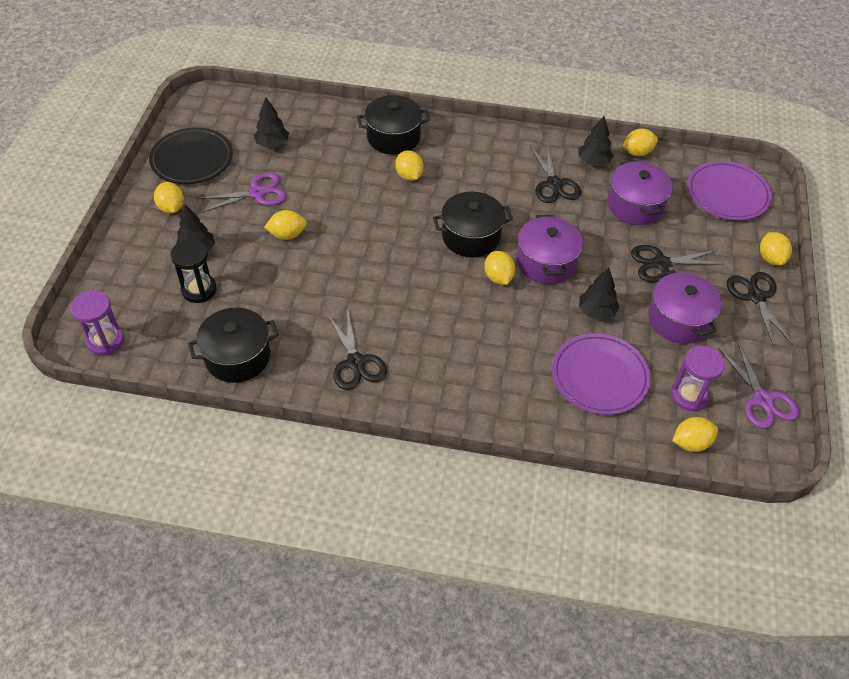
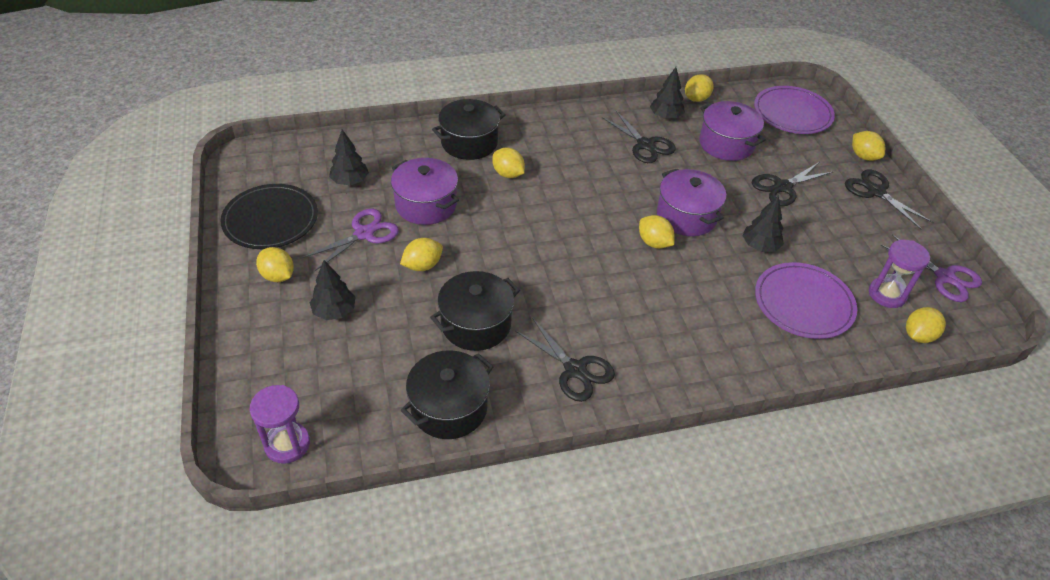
camera: 25 degrees left, 5 degrees down
(199, 290) = (362, 352): black hourglass -> none
(471, 237) = (603, 213): black pot -> black pot (476, 324)
(679, 320) = (831, 231): purple pot -> purple pot (426, 205)

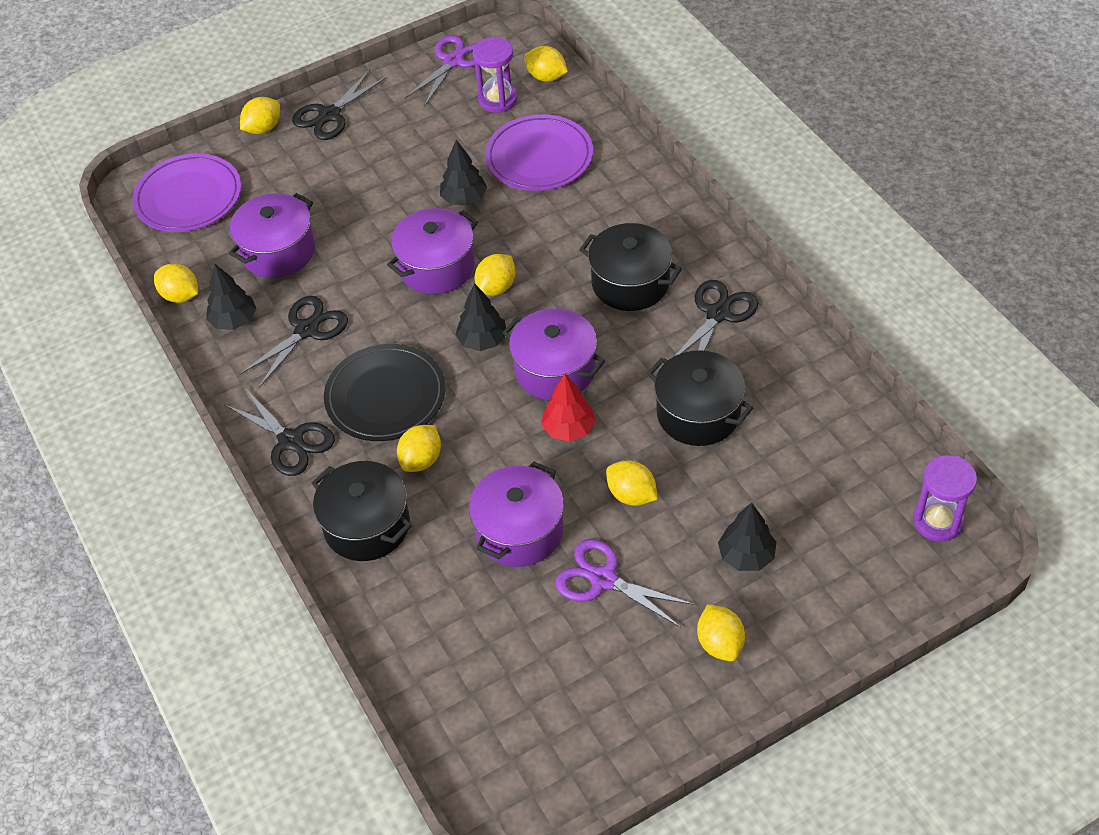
camera: 100 degrees left, 5 degrees up
(270, 220) = (624, 704): black plate -> black plate (385, 396)
(278, 276) = (720, 643): yellow lemon -> yellow lemon turned 45 degrees counterclockwise
(350, 181) = (506, 640): black tree -> black tree (482, 340)
(449, 408) = (819, 401): black pot -> black pot (630, 283)
(498, 248) = (568, 429): none -> red tree
(557, 255) = (555, 370): none -> purple pot
(782, 187) = (350, 191): black scissors -> black scissors (291, 441)

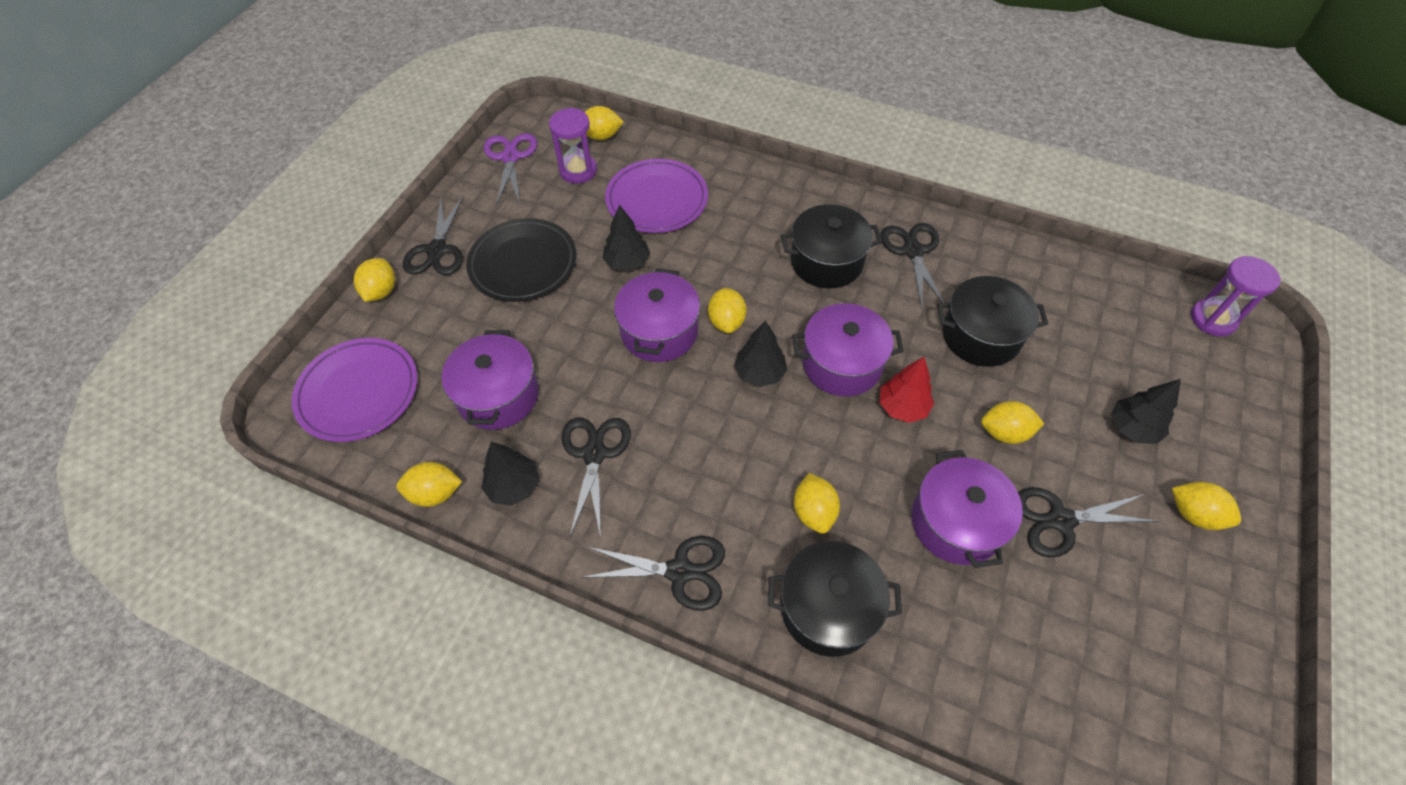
camera: 40 degrees left, 5 degrees up
(385, 396) = (726, 472): black plate -> black plate (523, 263)
(603, 579) = (1060, 520): purple scissors -> black scissors

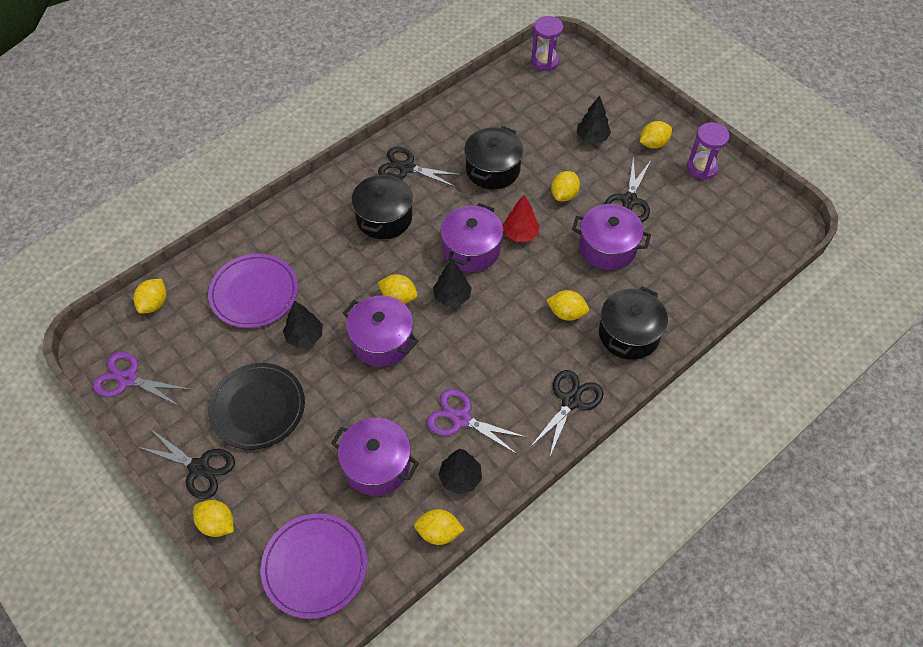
camera: 65 degrees left, 0 degrees up
(435, 493) = (439, 532): yellow lemon -> yellow lemon turned 75 degrees clockwise
(578, 171) = (182, 335): purple hourglass -> purple hourglass (702, 168)
(594, 453) = (461, 419): black scissors -> purple scissors

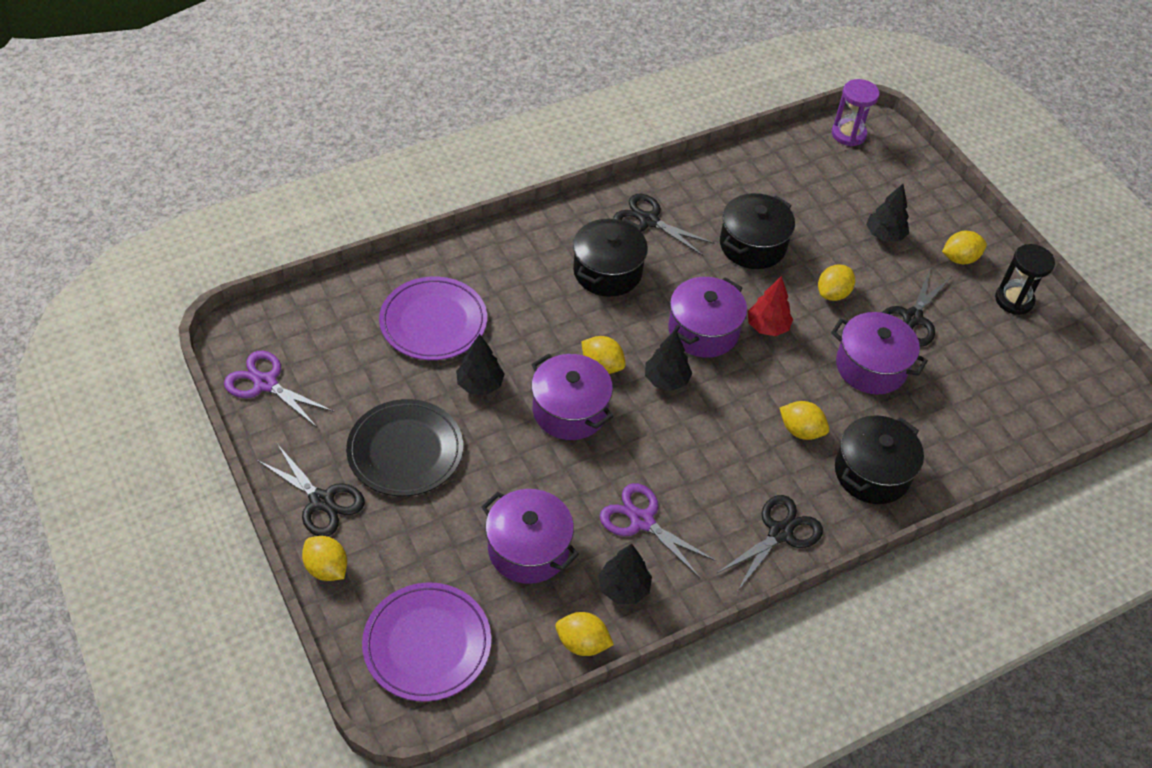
camera: 10 degrees right, 5 degrees down
(154, 304) = (316, 307): yellow lemon -> none
(702, 168) = (1014, 300): purple hourglass -> black hourglass

